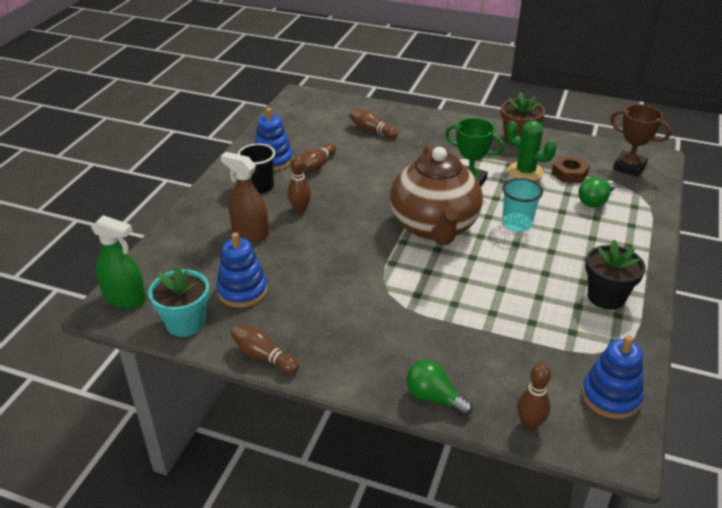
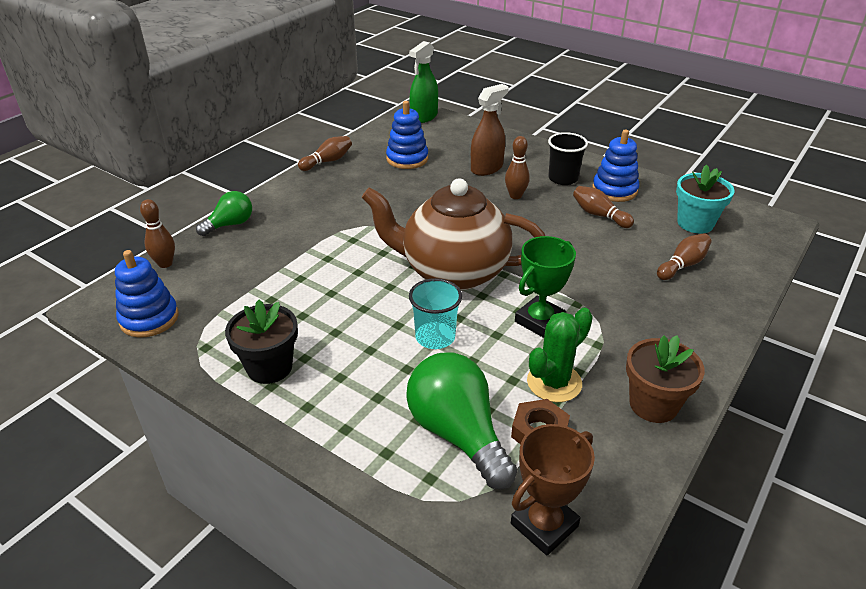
camera: 105 degrees right, 0 degrees up
(185, 323) = (383, 136): turquoise flower pot -> turquoise flower pot (695, 223)
(595, 201) = (458, 434): green light bulb -> green light bulb, size x1.73

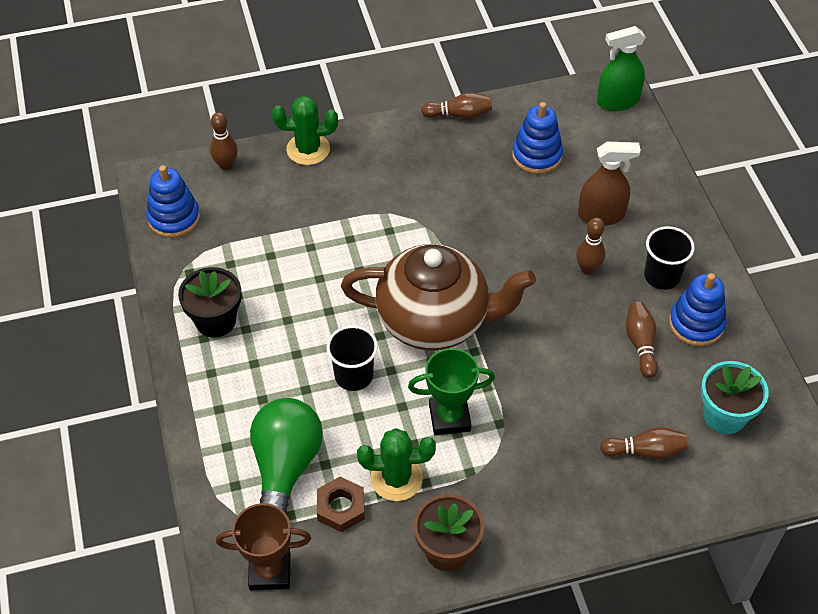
camera: 40 degrees right, 15 degrees up
(230, 224) = (308, 149): green light bulb -> green cactus
(435, 337) = (353, 376): turquoise cup -> black cup
(453, 272) = (435, 321): brown teapot -> brown teapot turned 135 degrees clockwise

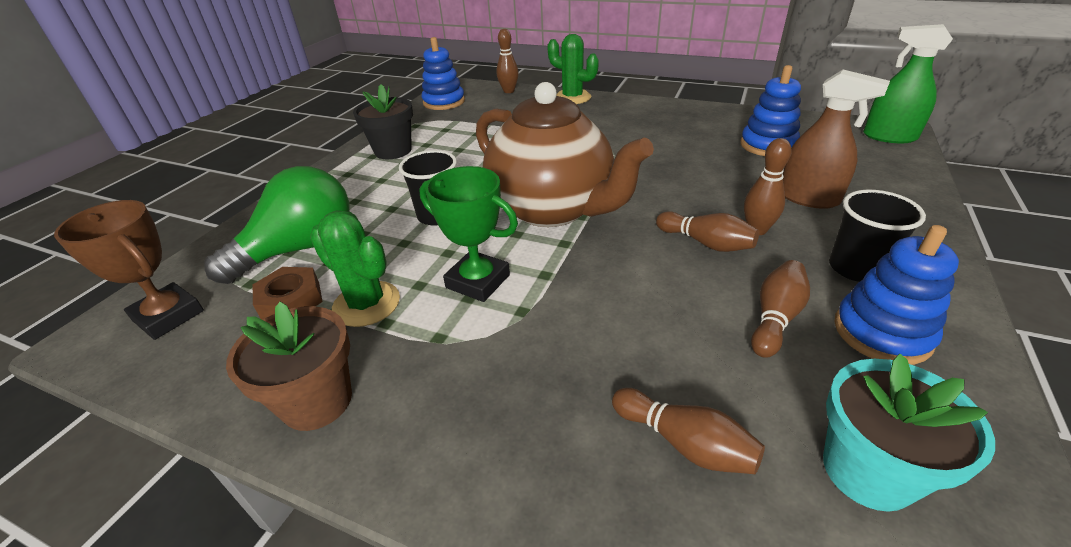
camera: 40 degrees right, 15 degrees down
(459, 115) = (714, 109): brown bowling pin -> brown bowling pin (706, 243)

